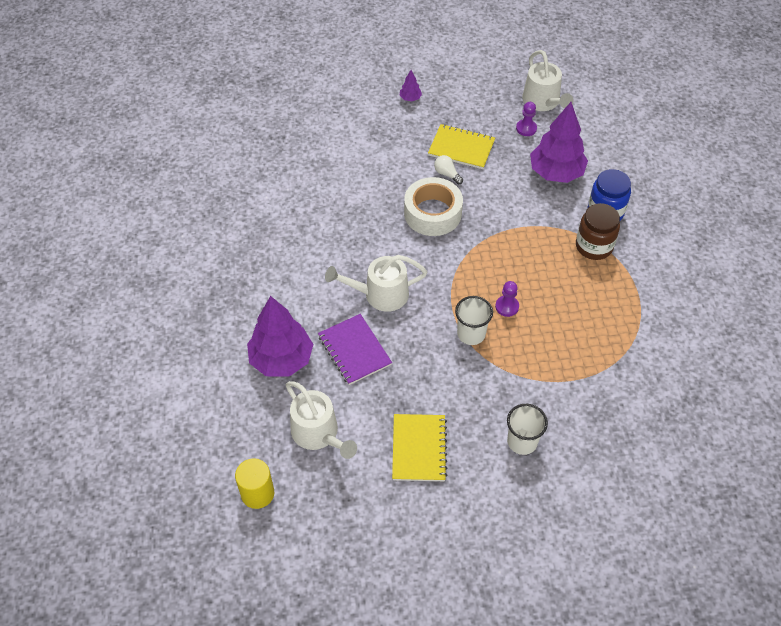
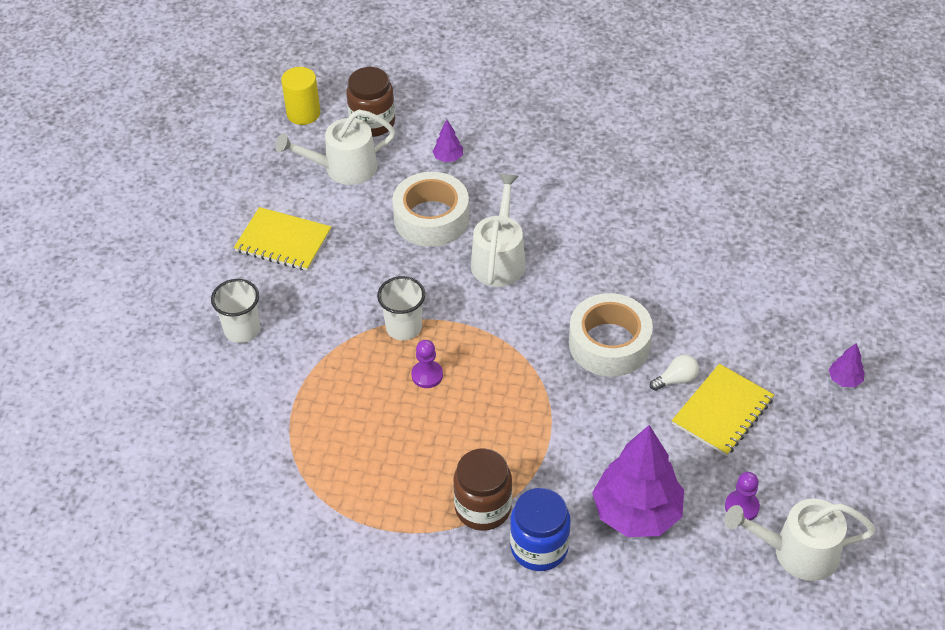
camera: 110 degrees right, 5 degrees down
(254, 431) = (372, 123): none -> brown jar
(281, 359) = (448, 158): purple tree -> purple tree, size x0.42
(354, 350) = (431, 218): purple notebook -> white tape

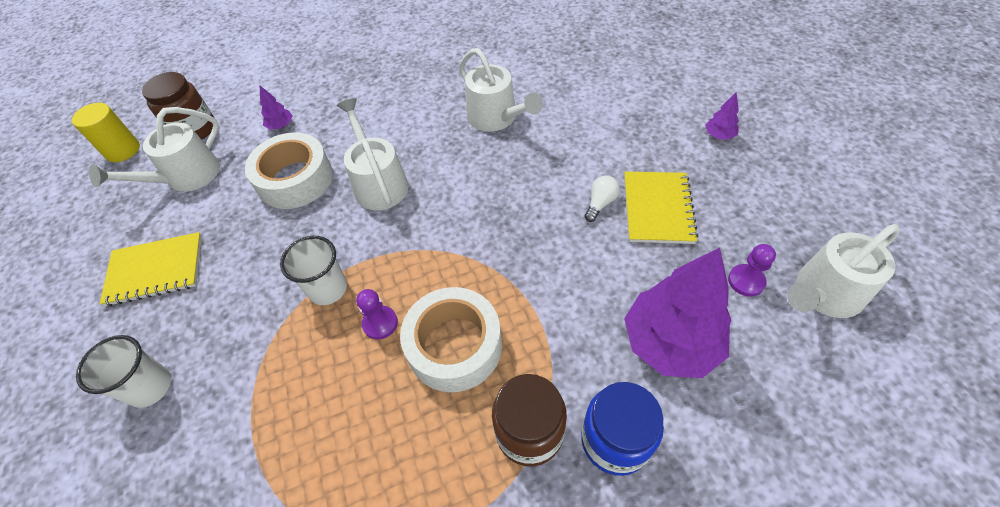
camera: 30 degrees left, 5 degrees up
(609, 344) = (523, 203): white tape -> white tape (454, 346)
(647, 251) = (496, 118): none -> white watering can

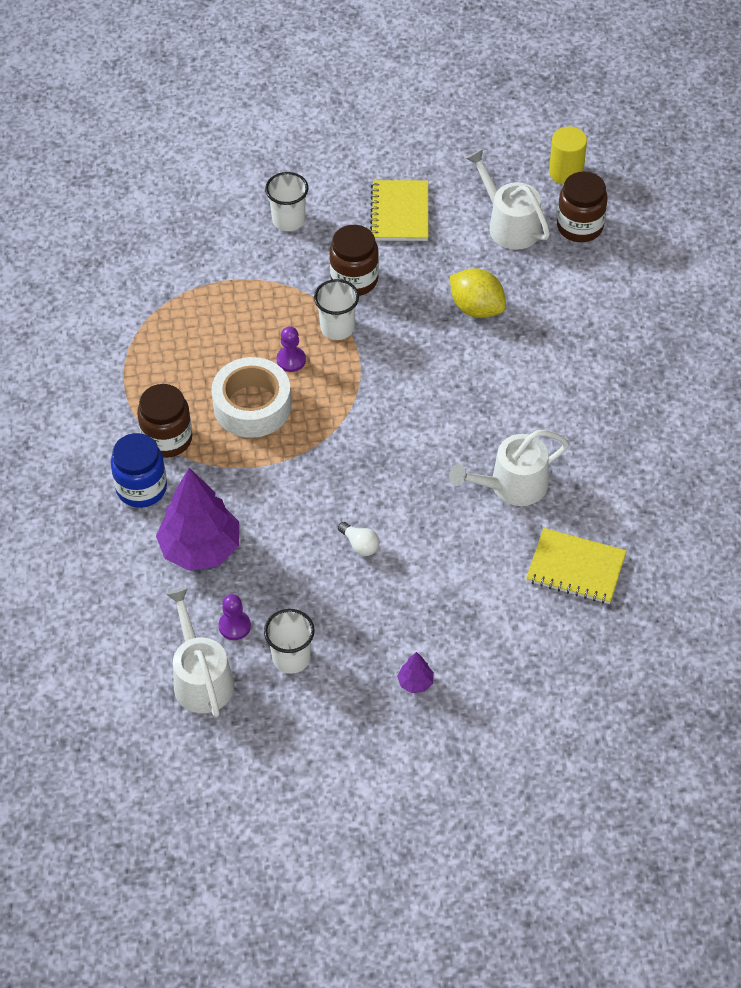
camera: 100 degrees right, 0 degrees up
(255, 290) = (354, 279): none -> brown jar
(281, 126) = (561, 297): purple tree -> none
(295, 179) = (476, 308): white tape -> yellow lemon
(379, 183) = (449, 373): white watering can -> none
(657, 209) = (337, 589): yellow notebook -> yellow notebook (576, 568)
(751, 224) = (291, 658): none -> white cup

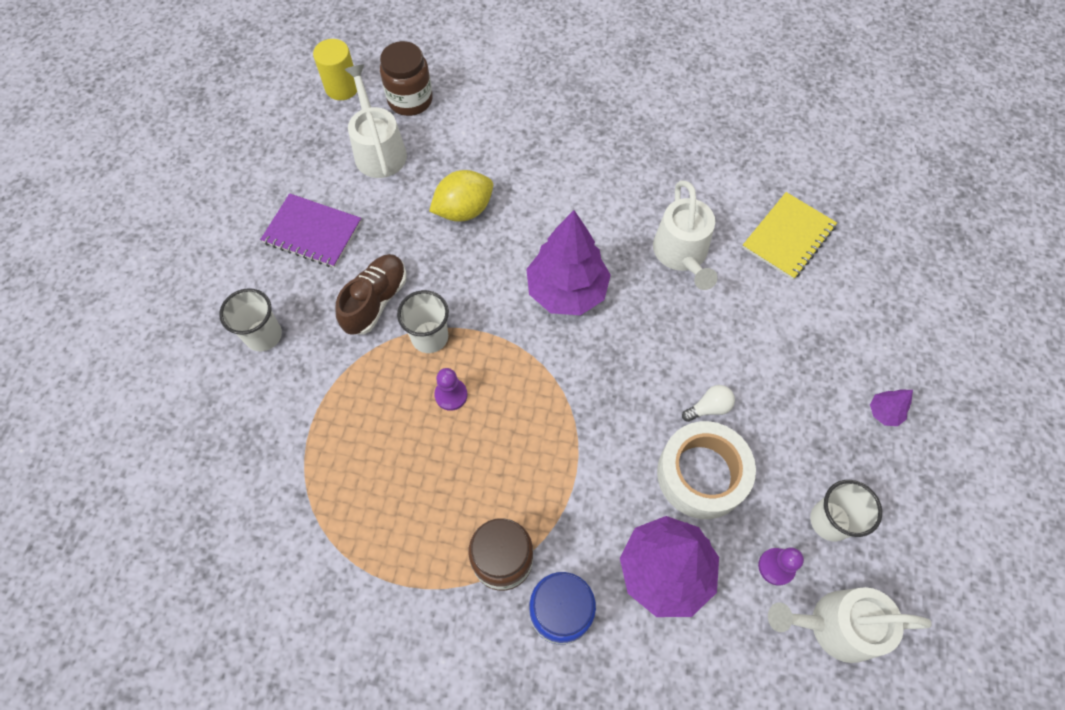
camera: 70 degrees left, 10 degrees up
(252, 406) = (494, 453): white tape -> white tape (701, 474)
(354, 279) = (376, 301): brown jar -> brown shoe
(400, 212) = (312, 232): yellow notebook -> purple notebook
(428, 409) = (567, 291): none -> purple tree
(509, 225) = (378, 150): white watering can -> white watering can turned 90 degrees clockwise

